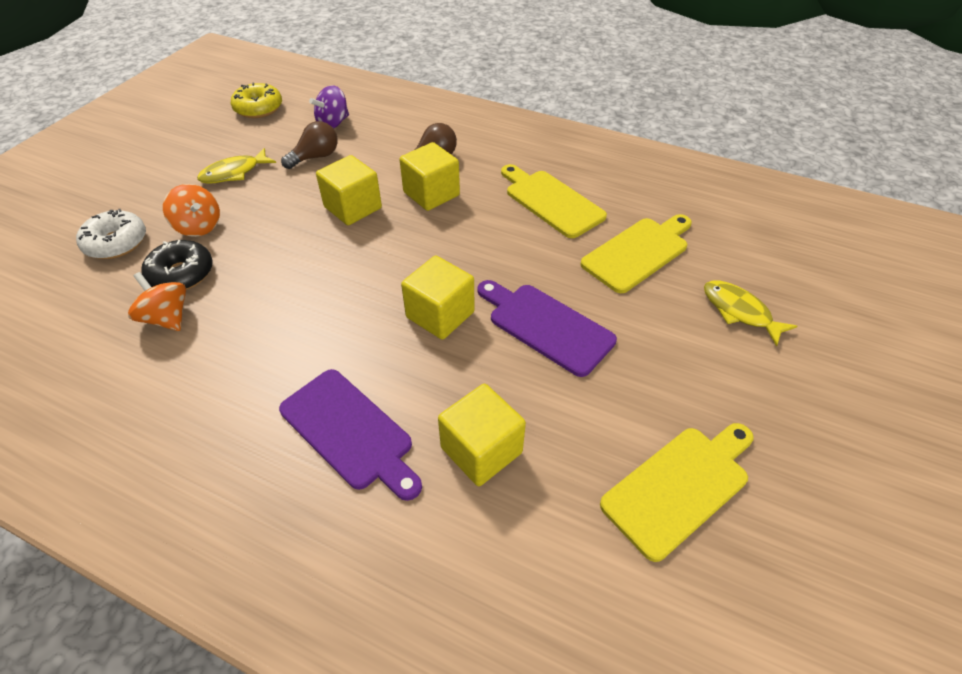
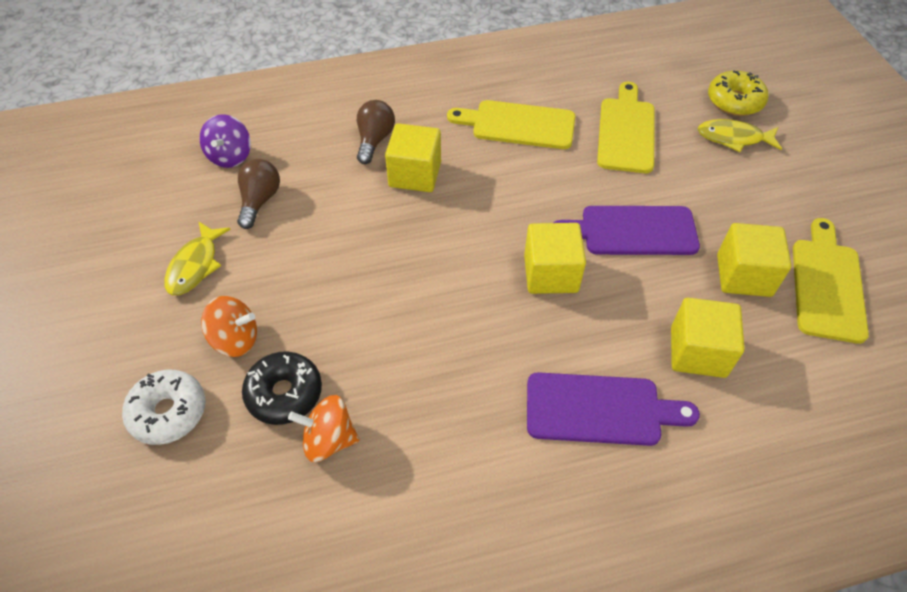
camera: 40 degrees left, 5 degrees up
(258, 108) = (124, 183): yellow donut -> yellow donut (734, 101)
(353, 208) = (362, 228): yellow cube -> yellow cube (743, 275)

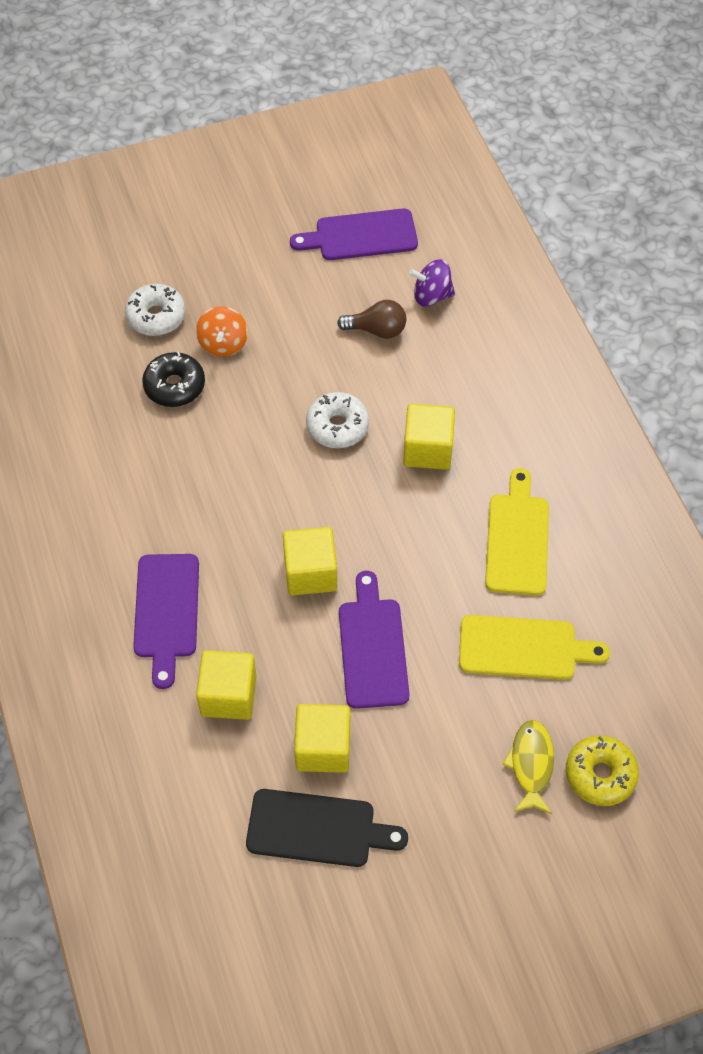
camera: 85 degrees right, 5 degrees up
(128, 204) = (361, 236): none -> purple cutting board
(195, 265) = (297, 300): yellow fish -> none
(329, 439) = (135, 421): orange spinning top -> none
(374, 140) = (472, 409): brown light bulb -> none
(374, 241) = (337, 426): none -> white donut
(826, 284) = (317, 828): yellow cutting board -> black cutting board

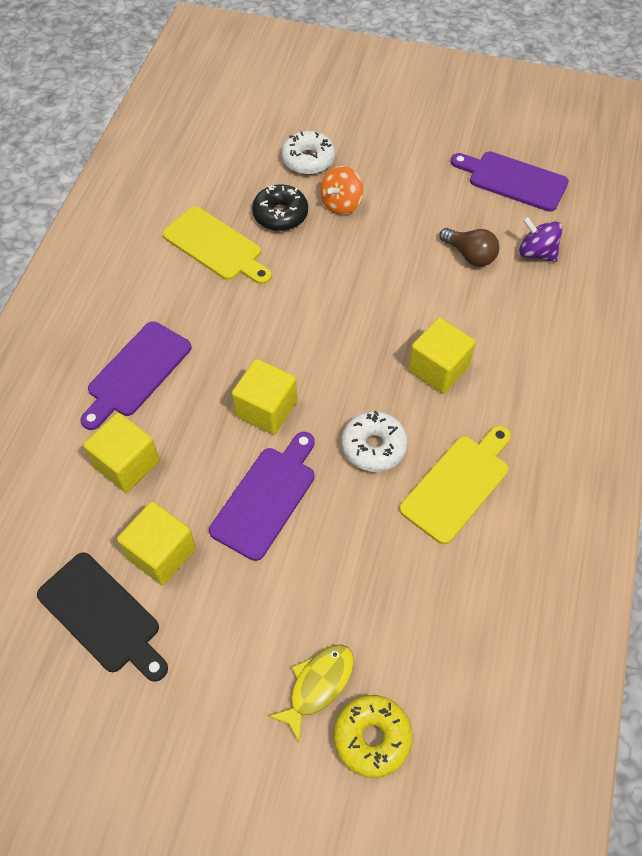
camera: 35 degrees right, 0 degrees up
(337, 426) = (379, 310): white donut -> white donut (373, 446)
(524, 648) = (391, 580): yellow cutting board -> yellow cutting board (216, 246)

